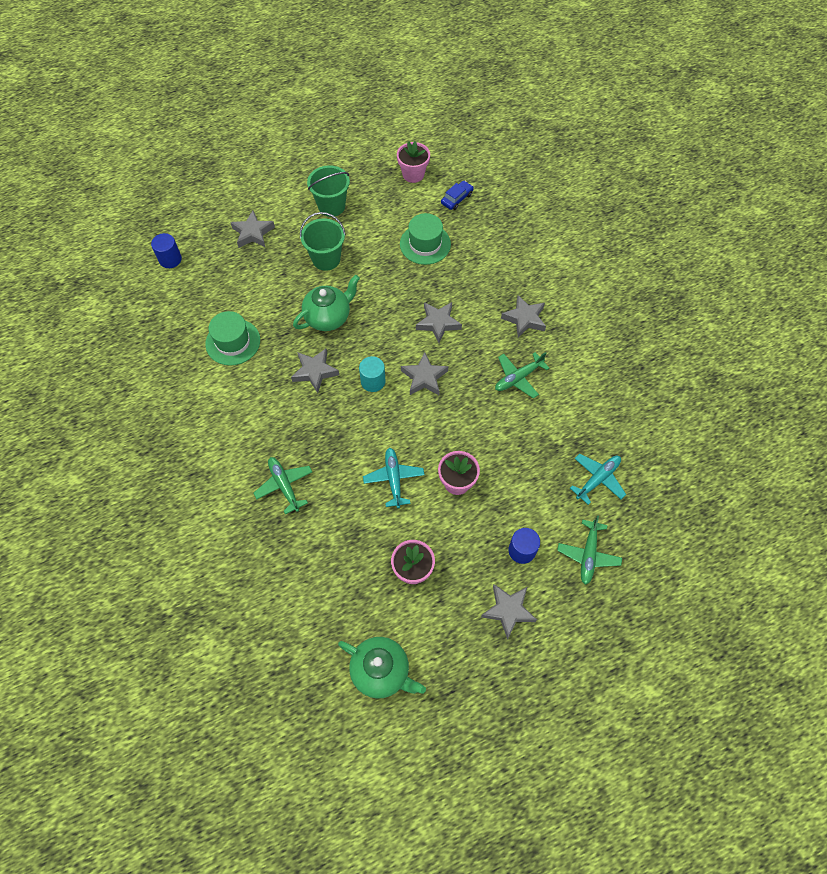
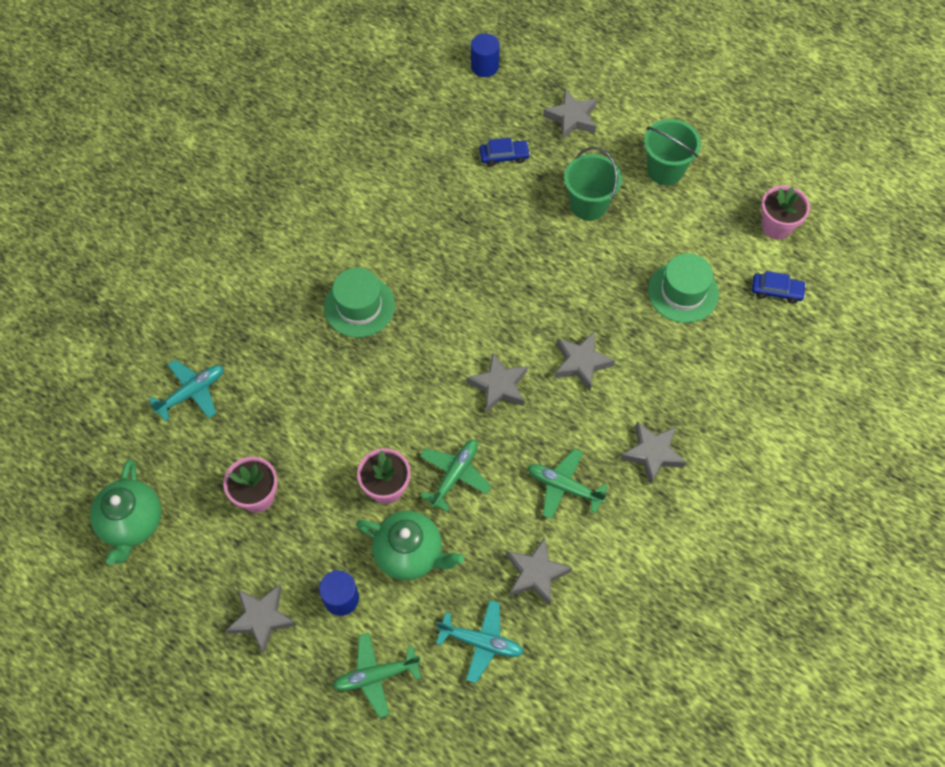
camera: 60 degrees right, 0 degrees up
(233, 342) = (423, 180): green hat -> green hat (359, 306)
(252, 285) = (504, 156): none -> blue car
(284, 485) = (285, 321): green plane -> green plane (455, 475)
(315, 372) = (436, 274): grey star -> grey star (536, 573)
(328, 317) = (513, 249): green teapot -> green teapot (410, 553)
(373, 381) = (460, 337): turquoise cylinder -> none
(394, 479) = (353, 421): turquoise plane -> turquoise plane (192, 392)

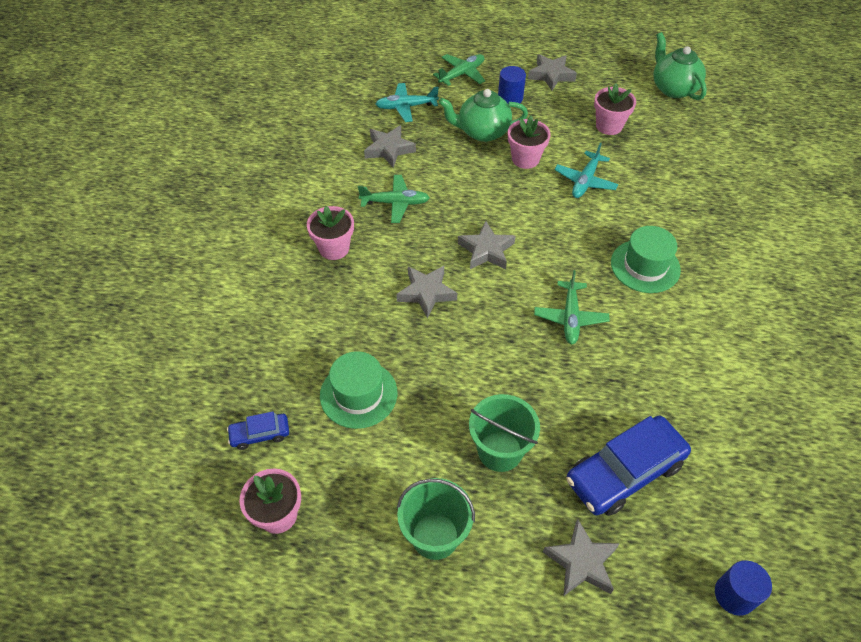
camera: 155 degrees right, 10 degrees down
(192, 392) = (712, 164): turquoise plane -> turquoise plane (585, 181)
(455, 475) = (481, 182): green plane -> green plane (570, 317)
(504, 156) = (624, 472): blue car -> blue car, size x2.04
(652, 453) = (334, 248): grey star -> pink flower pot

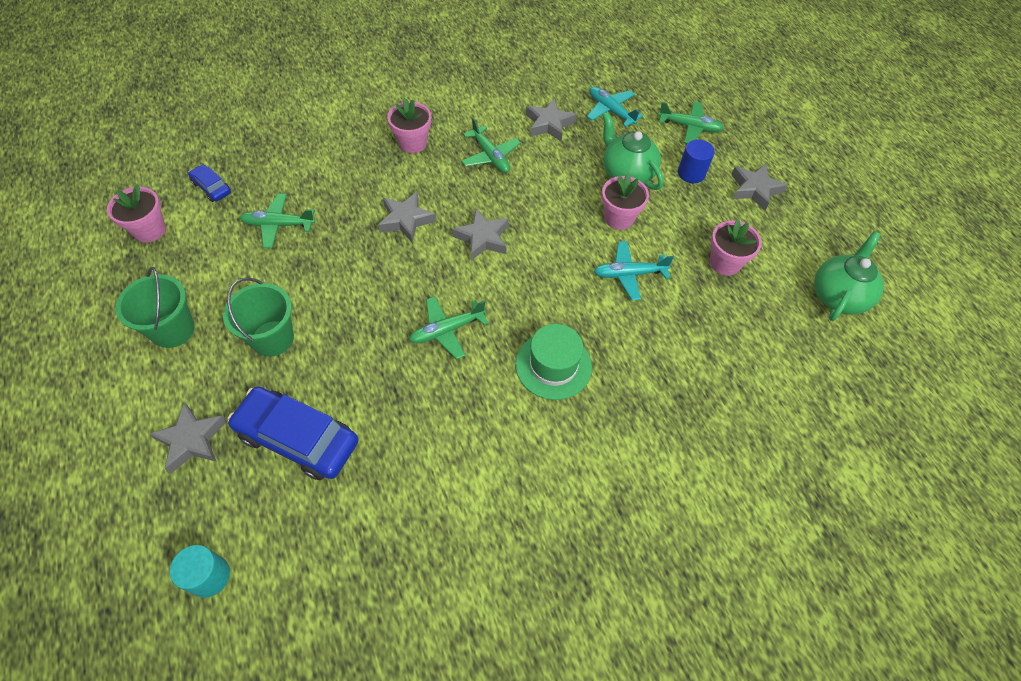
camera: 55 degrees right, 5 degrees up
(358, 394) = (278, 225): green hat -> green plane
(734, 595) = (209, 576): blue cylinder -> turquoise cylinder

